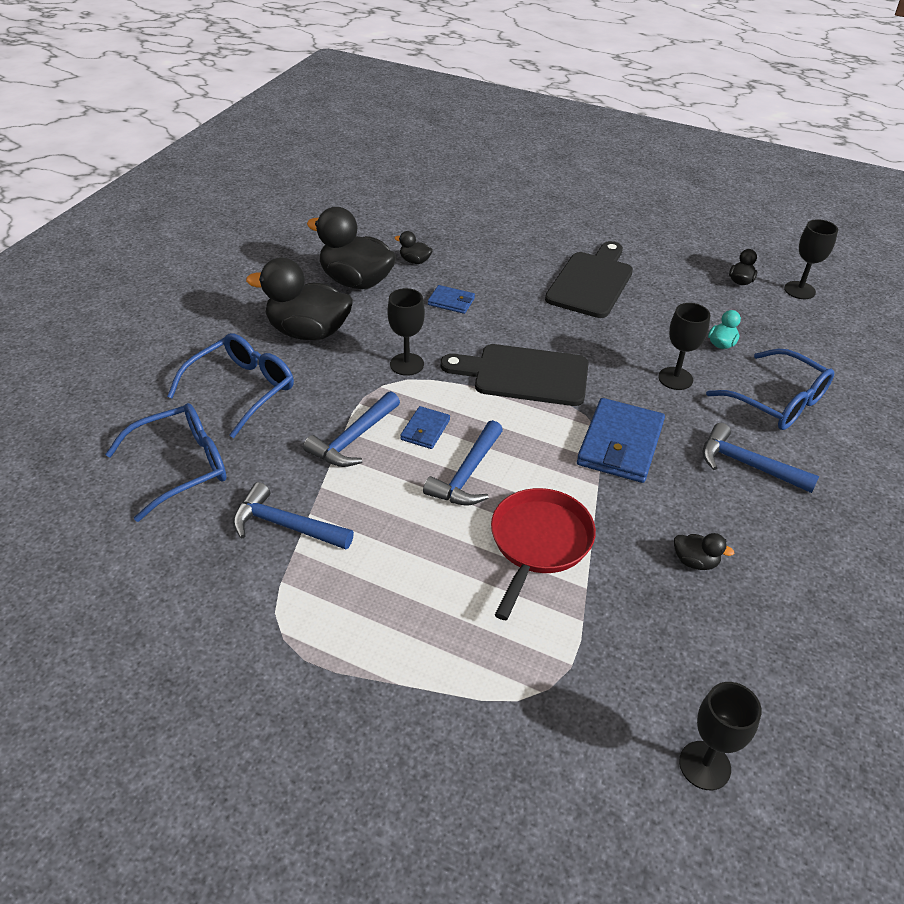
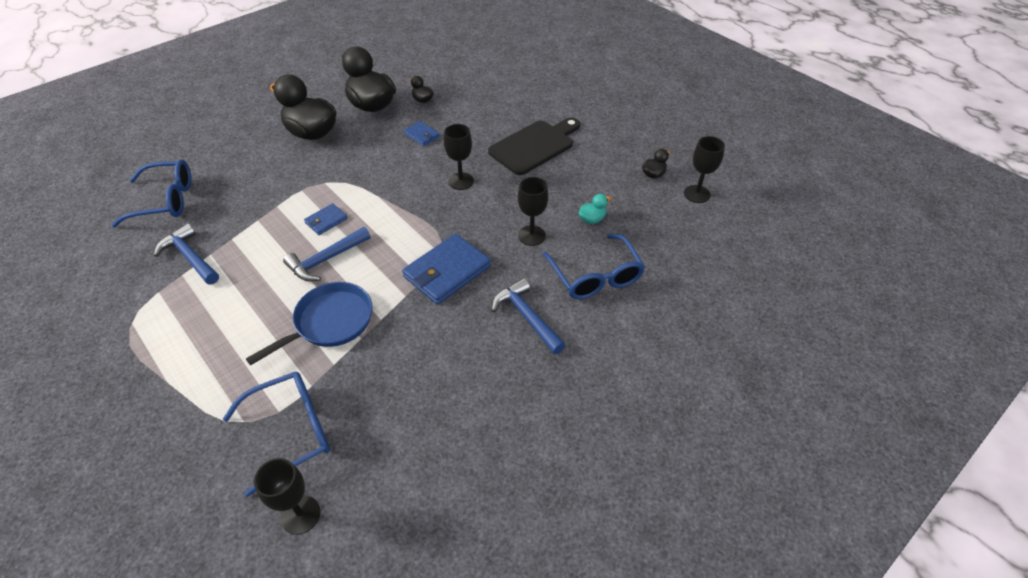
camera: 25 degrees right, 5 degrees up
(242, 389) = (240, 161): blue glasses -> blue glasses (291, 432)
(353, 439) = (277, 213): blue hammer -> none
(407, 364) = (354, 172): black goblet -> black goblet (461, 181)
(524, 375) = (425, 201): black cutting board -> none
(538, 543) = (329, 322): red pan -> blue pan
(695, 561) = (423, 373): black duck -> none

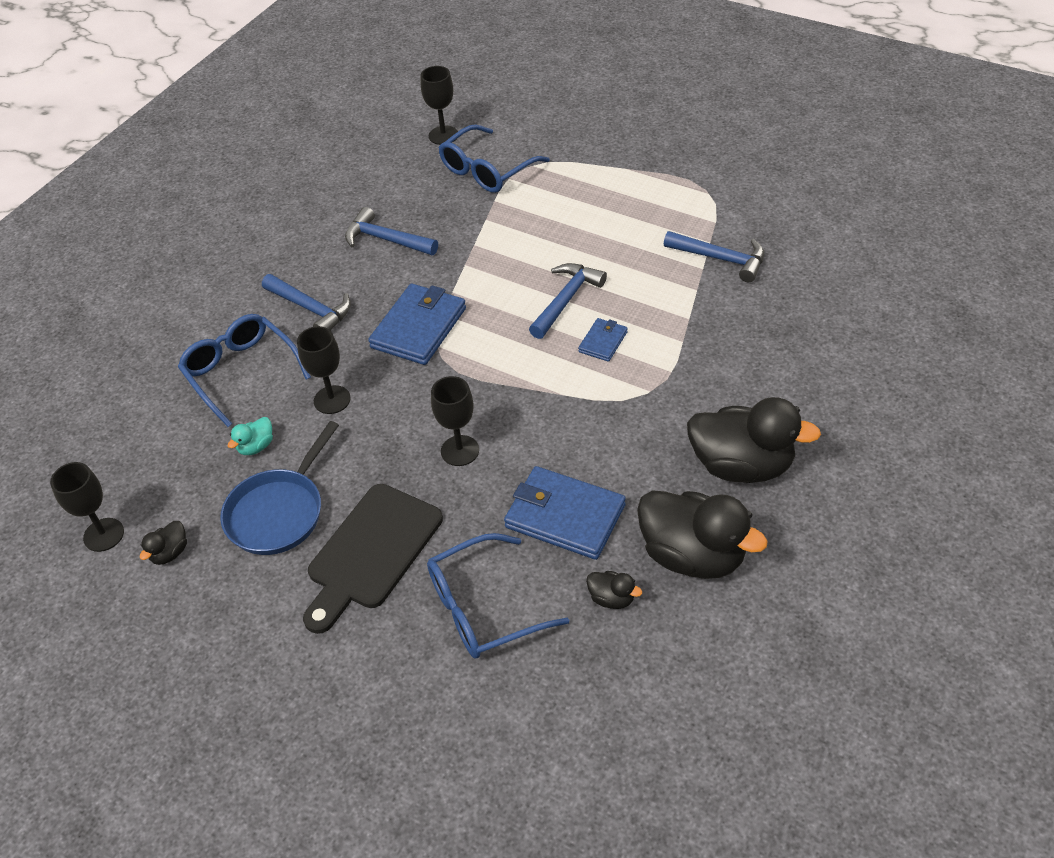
camera: 165 degrees right, 0 degrees up
(165, 200) = (828, 306): blue glasses -> blue glasses (483, 608)
(329, 322) = (515, 247): blue pan -> blue pan (279, 512)
(421, 135) = (565, 516): blue wallet -> blue wallet, size x1.94
(434, 372) = (386, 239): none -> blue hammer

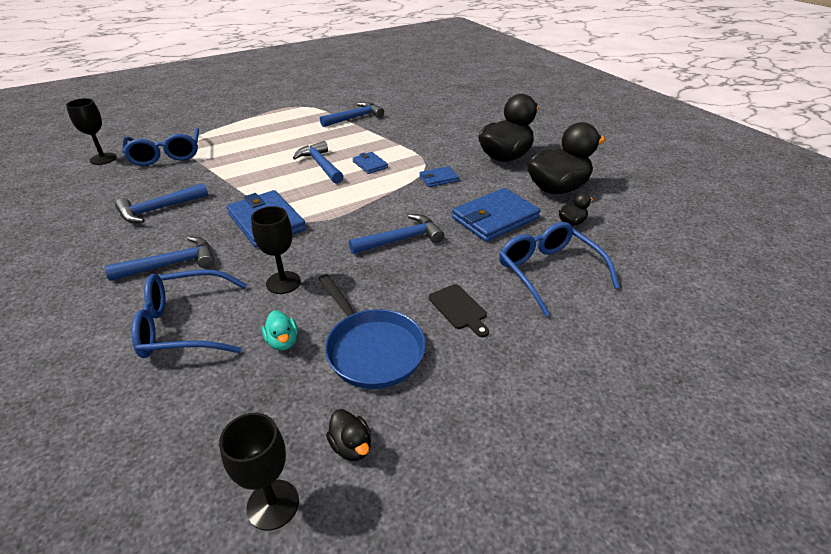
camera: 65 degrees left, 10 degrees down
(371, 552) = (459, 309): black cutting board -> black cutting board, size x0.49
(460, 451) = (401, 240): black goblet -> blue hammer
(483, 608) = (548, 272): blue glasses -> blue glasses turned 150 degrees clockwise
(620, 422) = (438, 179): none -> blue wallet

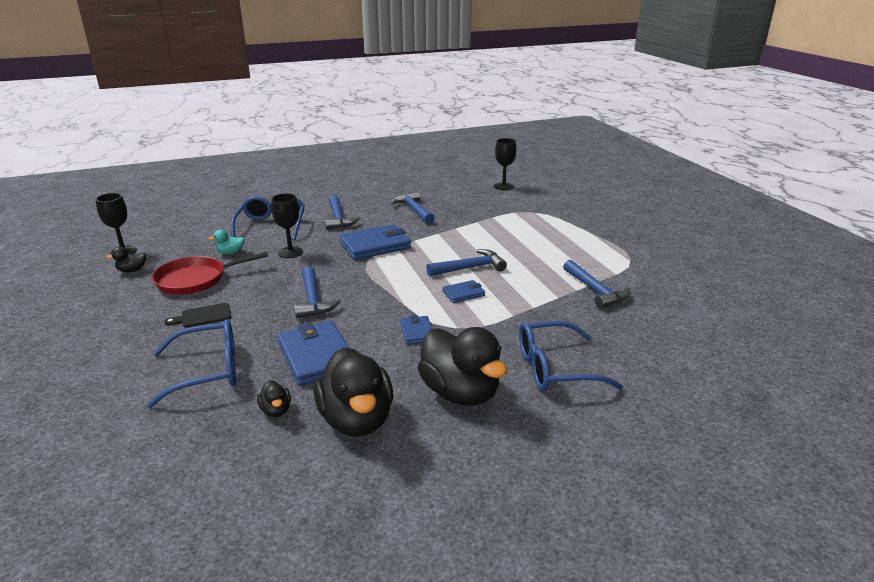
camera: 100 degrees right, 10 degrees down
(166, 155) = (506, 205): blue glasses -> blue glasses (555, 368)
(372, 349) = (196, 280): blue pan -> red pan

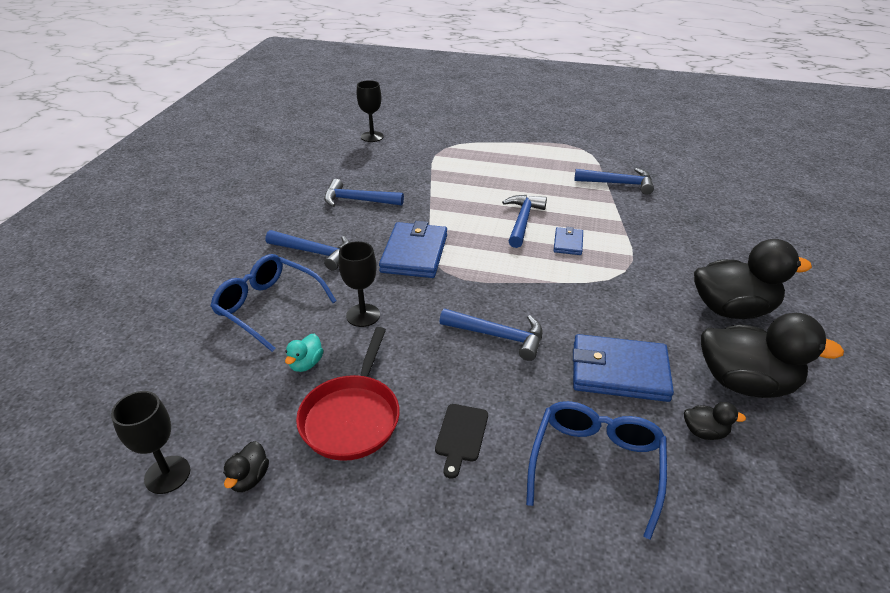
camera: 55 degrees left, 10 degrees up
(417, 332) = (617, 294): blue wallet -> none
(555, 368) = (721, 250): blue glasses -> none

